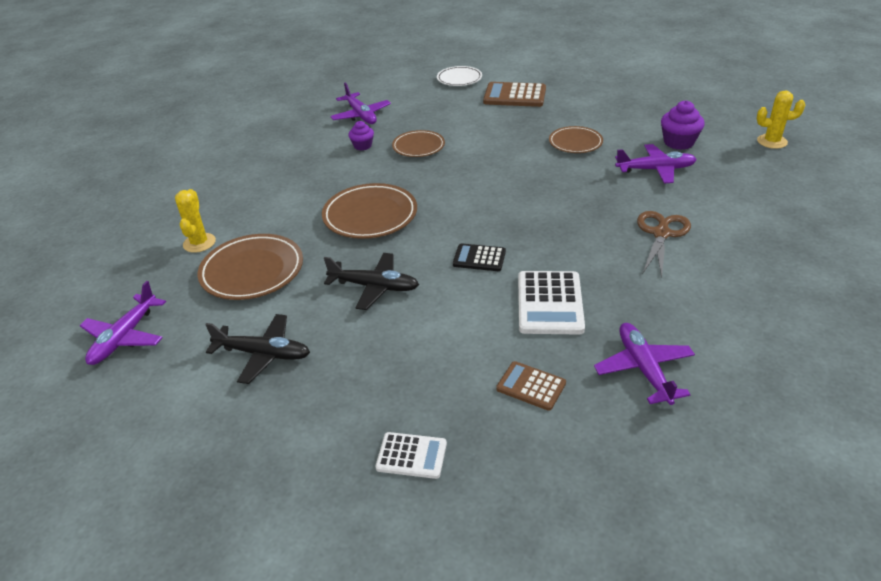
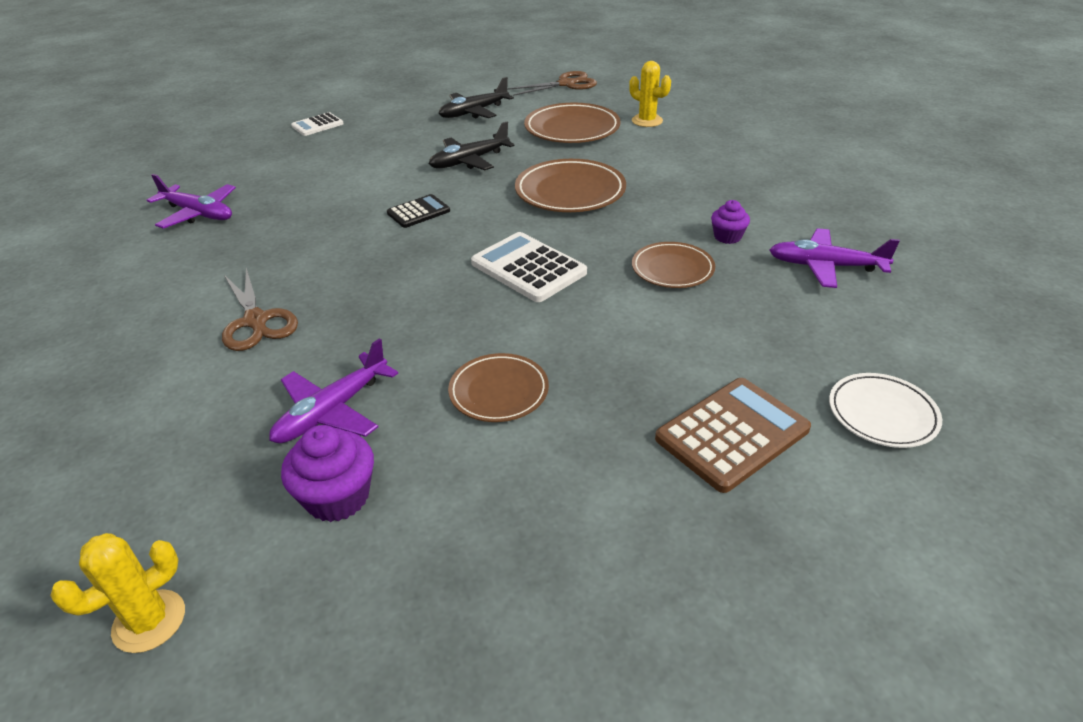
camera: 130 degrees right, 0 degrees up
(125, 337) = (567, 84): purple plane -> brown scissors
(531, 386) = (277, 172): brown calculator -> none
(549, 303) = (315, 214): white calculator -> white calculator (528, 268)

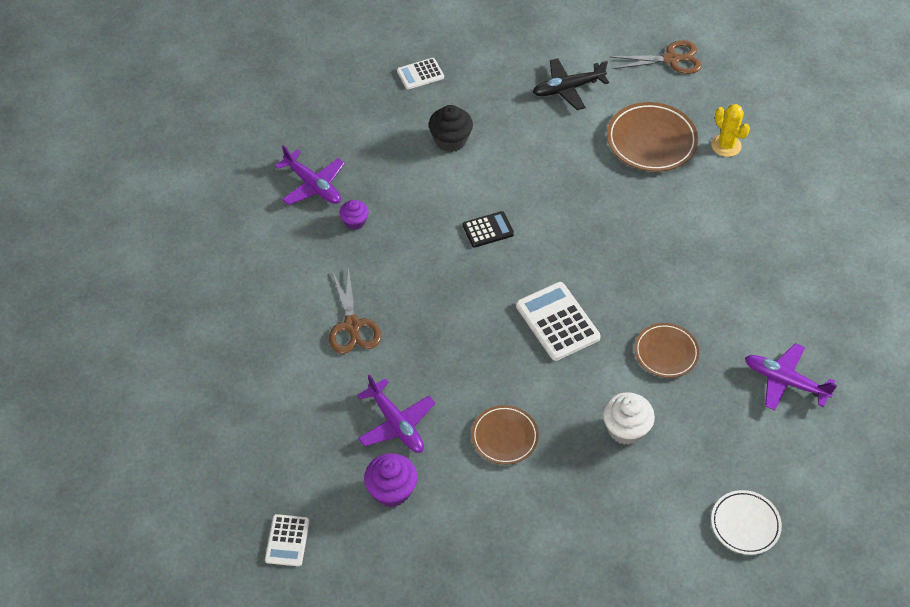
camera: 15 degrees right, 15 degrees up
(149, 621) = (287, 540): yellow cactus -> white calculator
(333, 411) = (396, 423): purple plane -> purple plane turned 90 degrees counterclockwise
(359, 159) = (450, 140): none -> black cupcake
(469, 161) = (545, 168): black plane -> none
(570, 192) = (619, 235): brown plate -> none
(661, 348) = (625, 429): none -> white cupcake
(727, 237) = (725, 327): purple cupcake -> purple cupcake (354, 222)
(732, 434) = (641, 512): brown calculator -> none

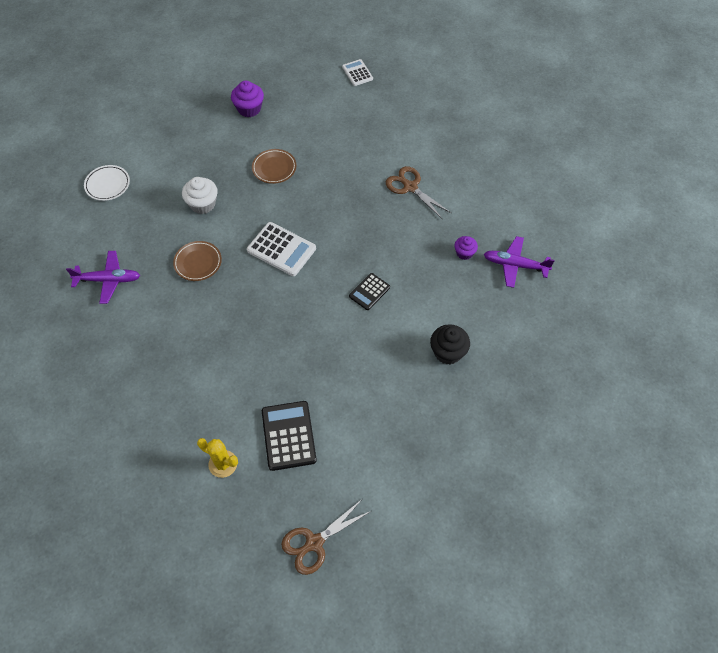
camera: 150 degrees right, 5 degrees up
(391, 490) = (320, 116): purple cupcake -> purple cupcake (249, 109)
(396, 423) = (342, 147): purple plane -> none
(420, 74) = (518, 404): white calculator -> none
(568, 88) = (388, 455): black plane -> none
(651, 141) = (289, 435): brown plate -> black calculator

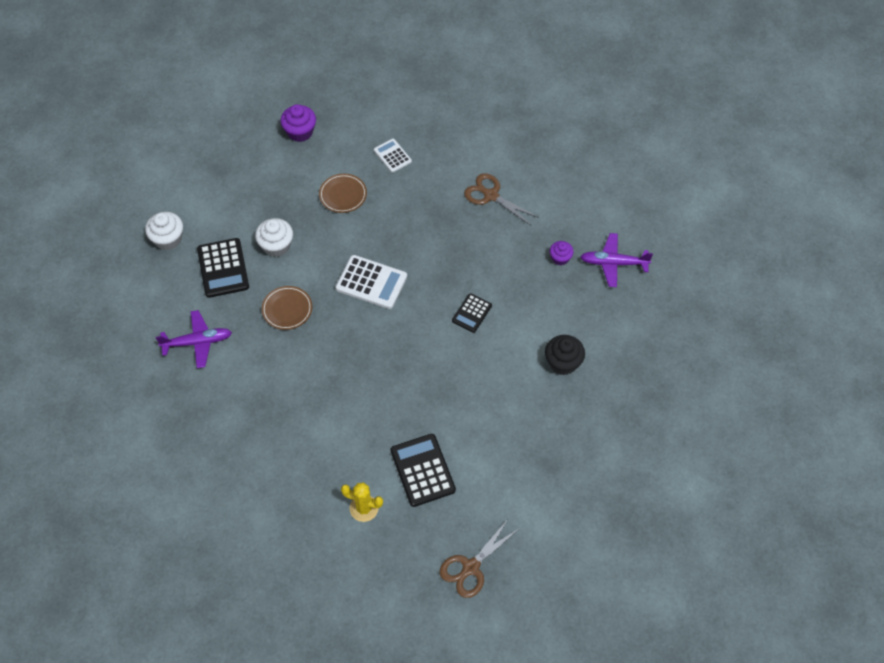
camera: 10 degrees left, 0 degrees up
(107, 184) = (168, 239): white plate -> white cupcake
(149, 217) = (223, 268): none -> black calculator
(357, 73) = (408, 74): white calculator -> white calculator (392, 156)

